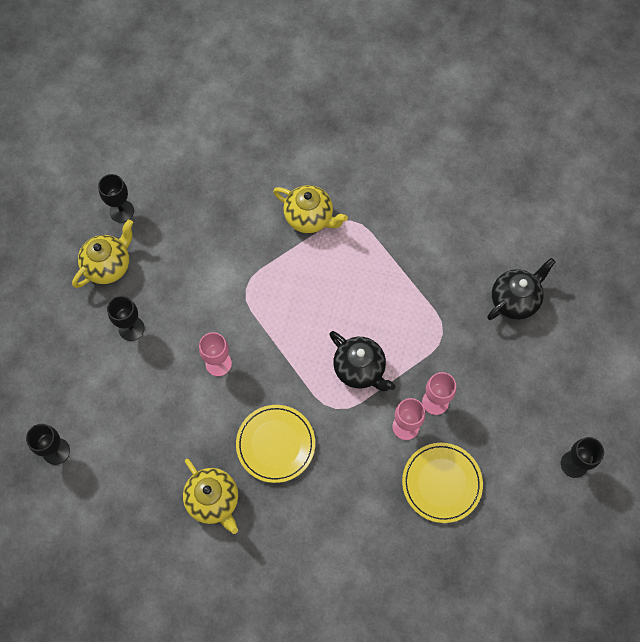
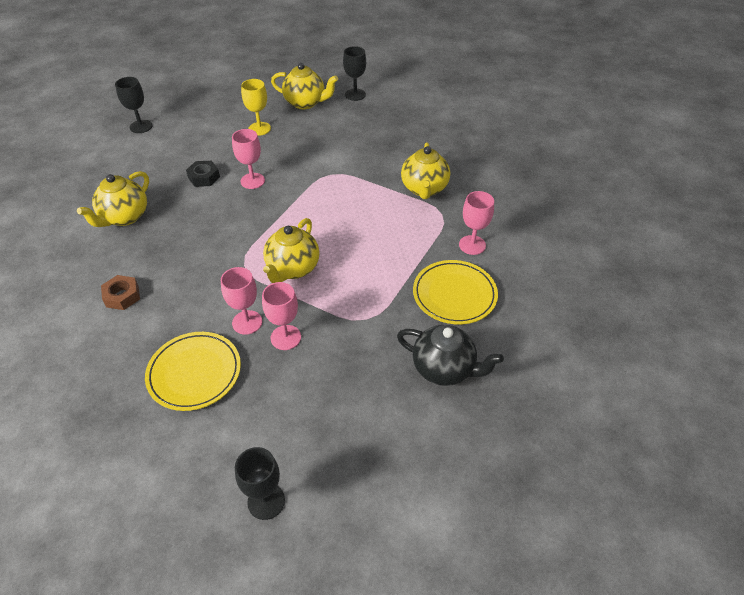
camera: 65 degrees right, 20 degrees down
(131, 328) = (259, 129): black goblet -> yellow goblet
(188, 408) = (204, 177): none -> black nut
(275, 444) = (191, 237): yellow plate -> yellow plate (454, 294)
(326, 524) = (122, 296): none -> brown nut
(360, 369) = (292, 269): black teapot -> yellow teapot
(399, 216) = (472, 245): none -> pink goblet

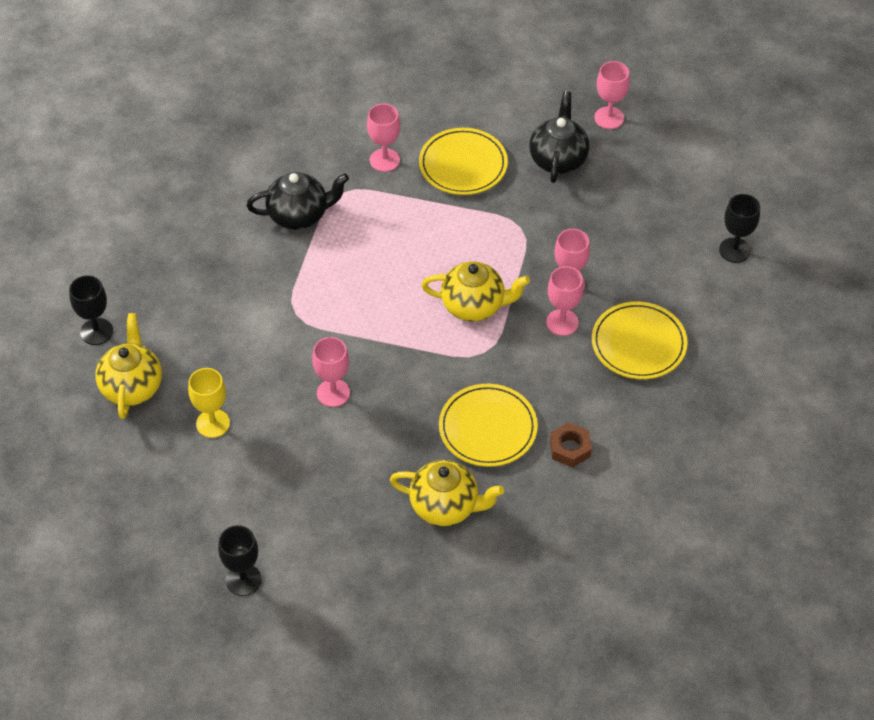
camera: 105 degrees left, 5 degrees up
(173, 252) = (488, 428): none -> yellow plate
(204, 177) = (341, 450): black nut -> none
(424, 189) = (299, 215): yellow teapot -> black teapot
(496, 432) = (609, 118): none -> pink goblet

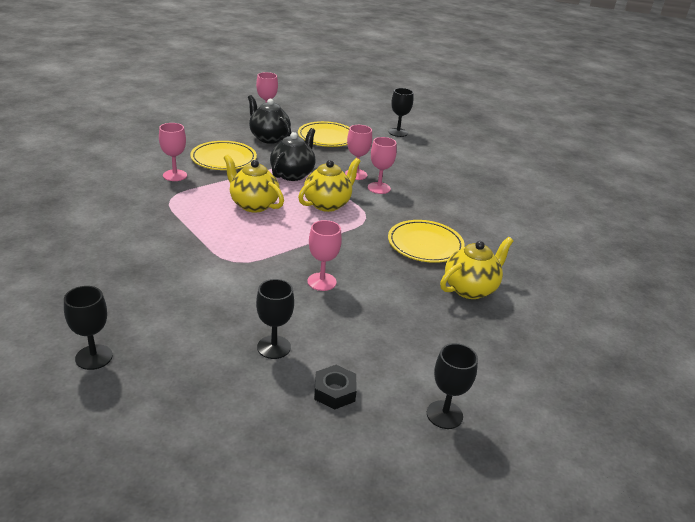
camera: 55 degrees left, 20 degrees down
(132, 387) = (178, 369): yellow teapot -> yellow teapot (253, 205)
(201, 495) = (334, 392): none -> black nut
(213, 423) = (274, 347): yellow goblet -> black goblet
(299, 215) = (159, 219): black teapot -> black teapot (292, 174)
(570, 448) = (472, 228): brown nut -> none
(638, 344) = (423, 178): yellow plate -> yellow plate (327, 137)

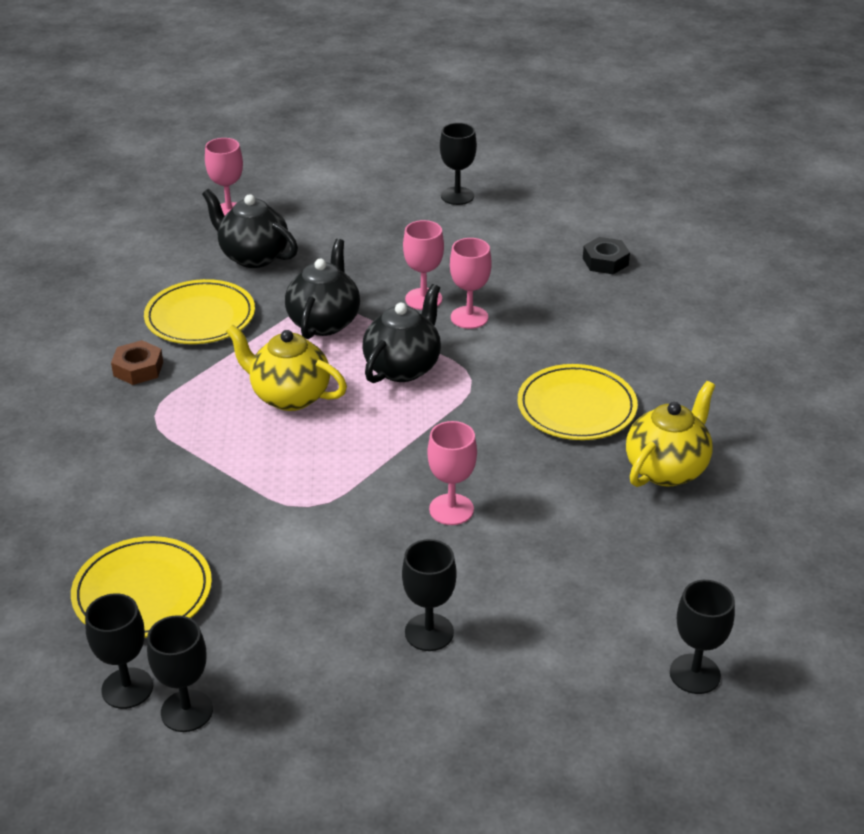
camera: 10 degrees left, 5 degrees up
(65, 335) = (127, 688): none -> black goblet
(175, 175) = (138, 369): pink goblet -> brown nut
(327, 137) = (347, 233): yellow plate -> yellow plate (142, 592)
(327, 204) = (403, 367): yellow teapot -> black teapot
(334, 392) = (539, 678): black nut -> black nut (605, 261)

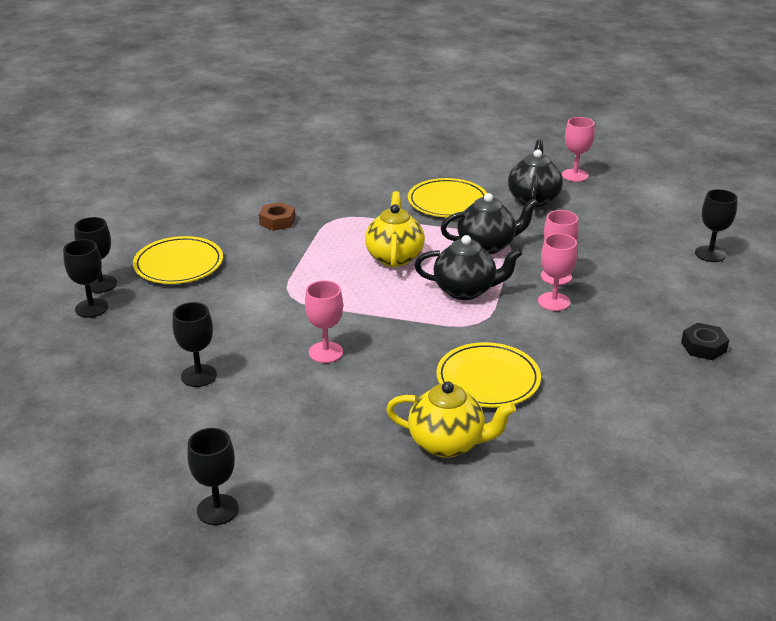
camera: 65 degrees right, 5 degrees down
(138, 369) = (376, 199): brown nut -> brown nut (277, 221)

